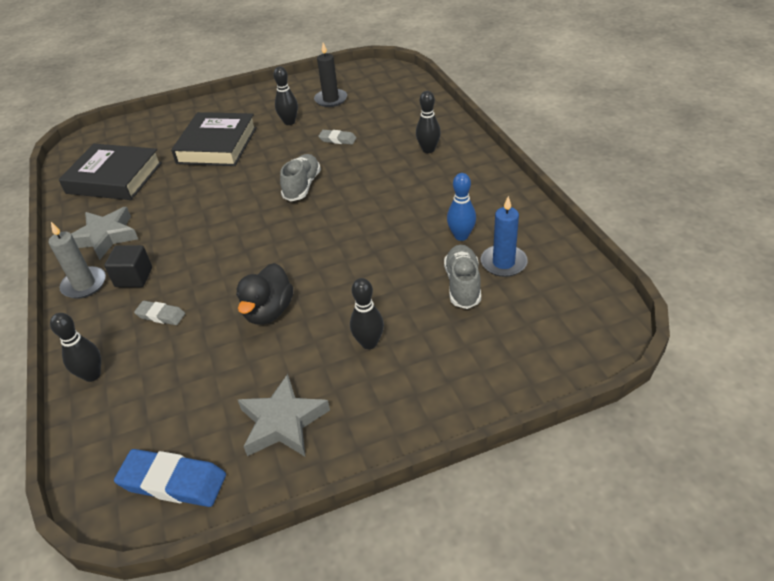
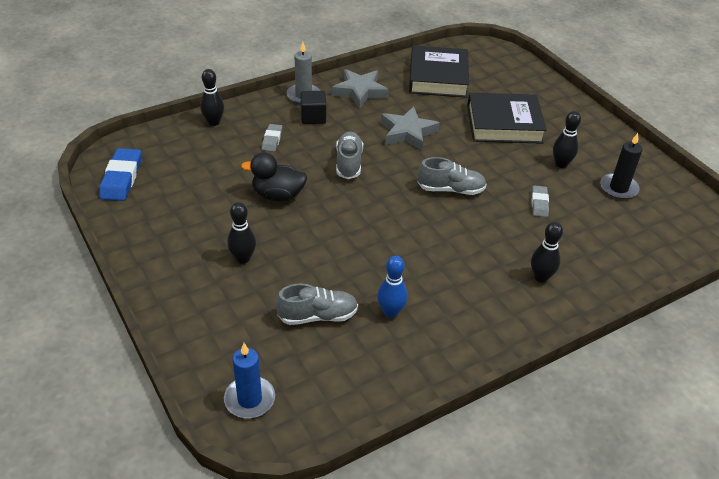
camera: 75 degrees right, 0 degrees up
(233, 252) = (349, 163): none -> grey shoe
(283, 422) = (165, 221): grey star -> grey star (408, 132)
(503, 263) = (352, 347): blue candle -> blue candle (249, 399)

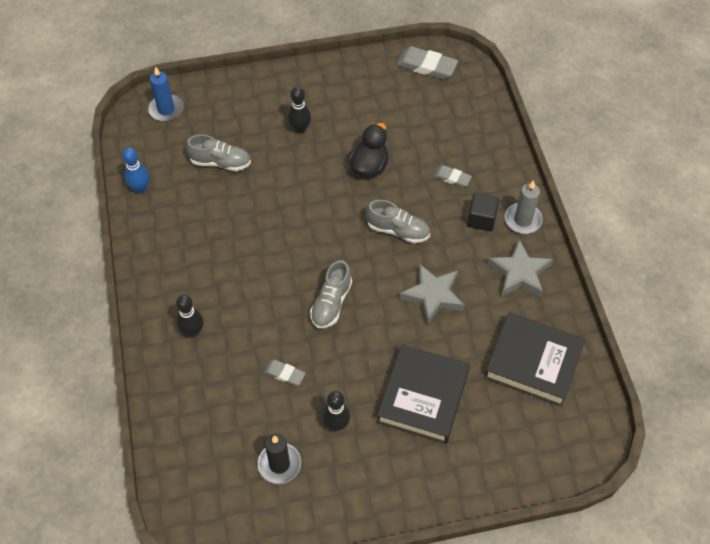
camera: 110 degrees right, 15 degrees up
(122, 178) = (426, 66): blue eraser -> grey eraser
(214, 122) = (493, 138): black bowling pin -> none
(317, 316) = (220, 162): grey shoe -> grey shoe turned 90 degrees counterclockwise
(391, 312) = (204, 209): blue bowling pin -> blue bowling pin (140, 188)

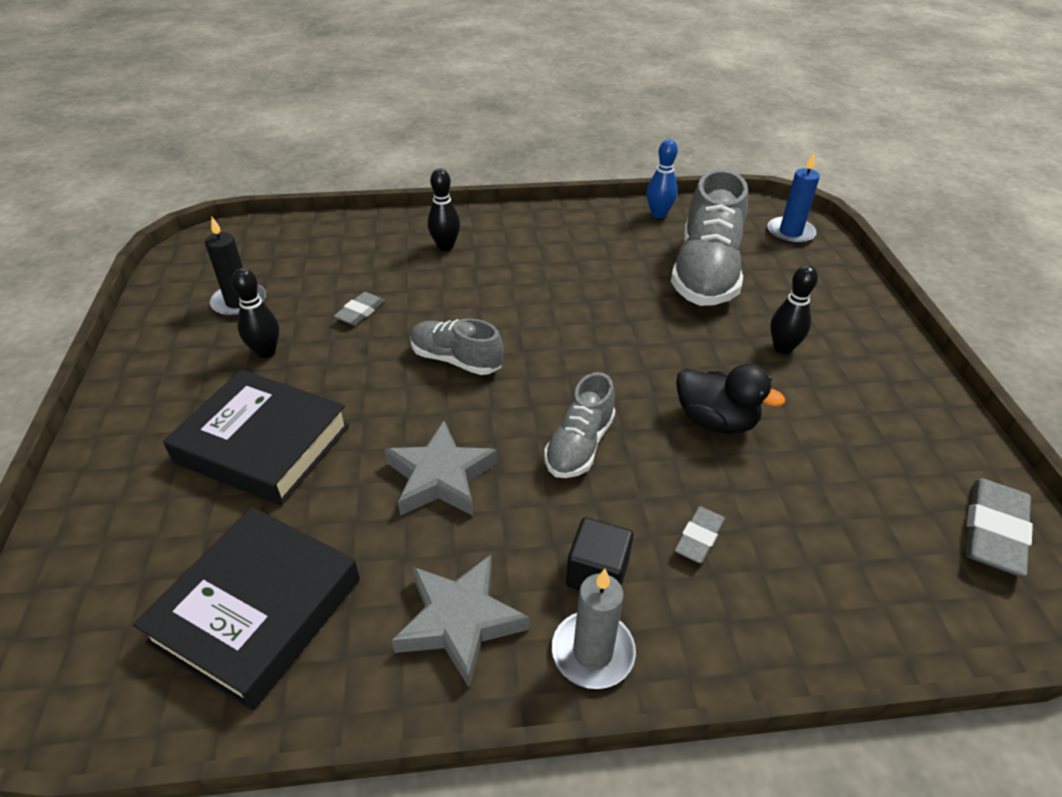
camera: 95 degrees right, 15 degrees down
(220, 162) = (706, 272): grey shoe -> grey shoe, size x1.78

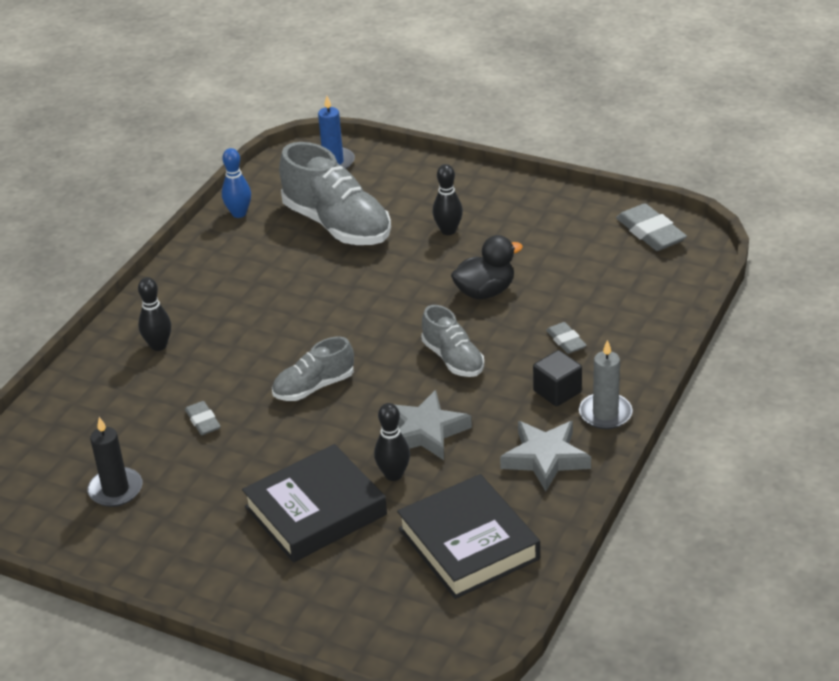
camera: 55 degrees left, 5 degrees down
(266, 352) = (204, 487): black bowling pin -> black bowling pin (393, 475)

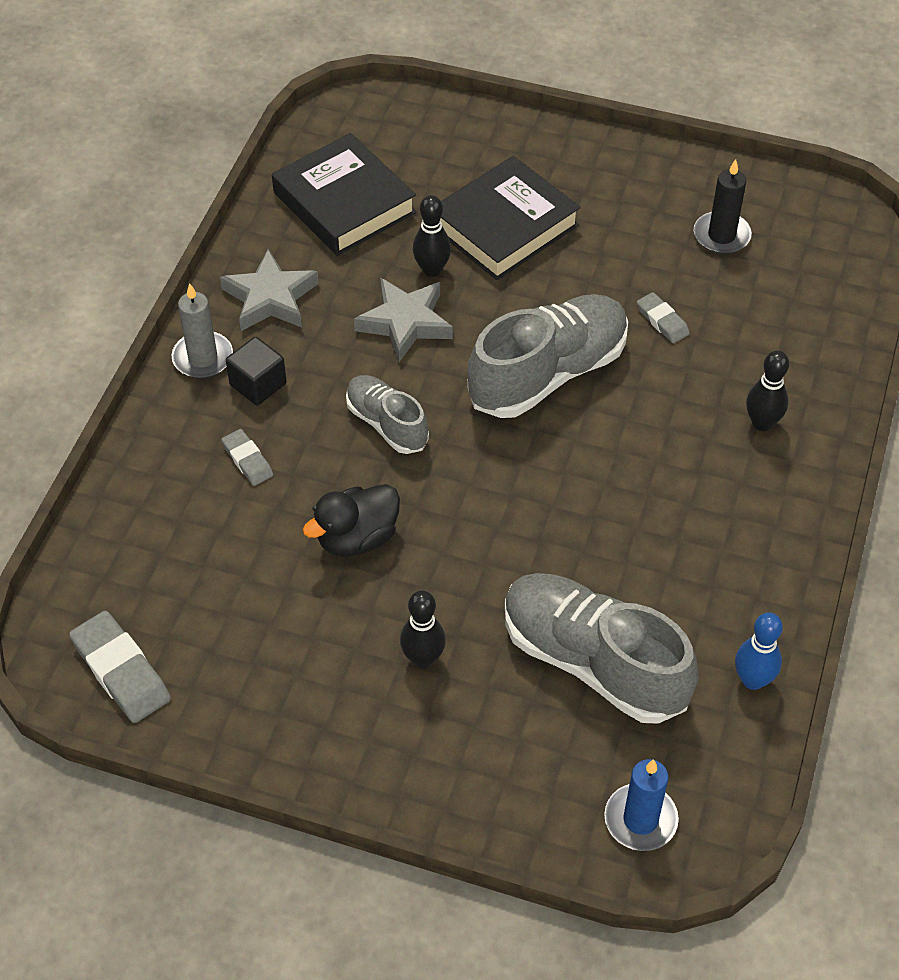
camera: 170 degrees right, 15 degrees up
(314, 387) = (548, 374): grey shoe -> grey shoe, size x1.78

